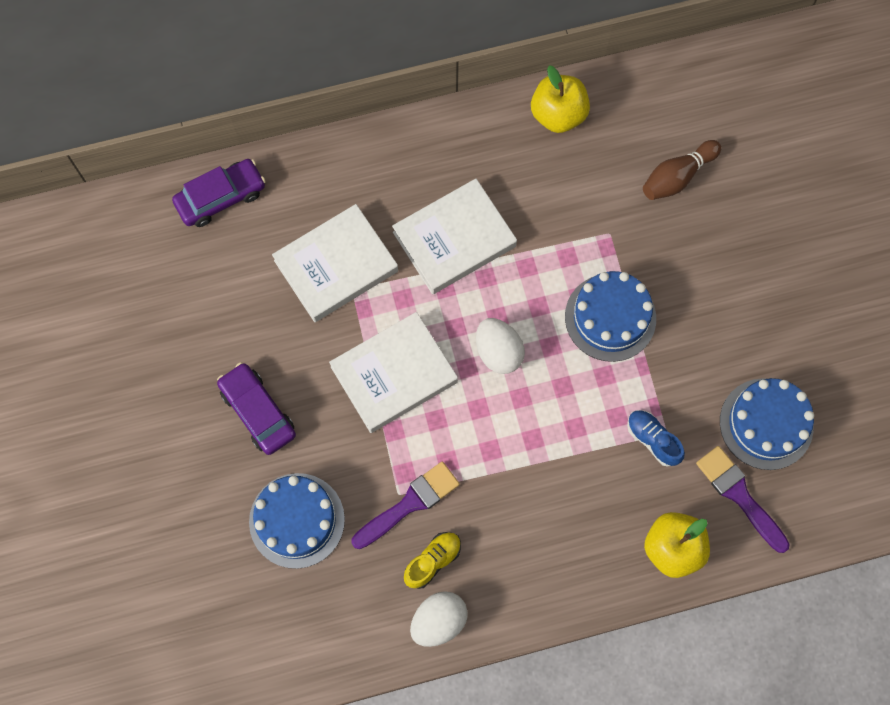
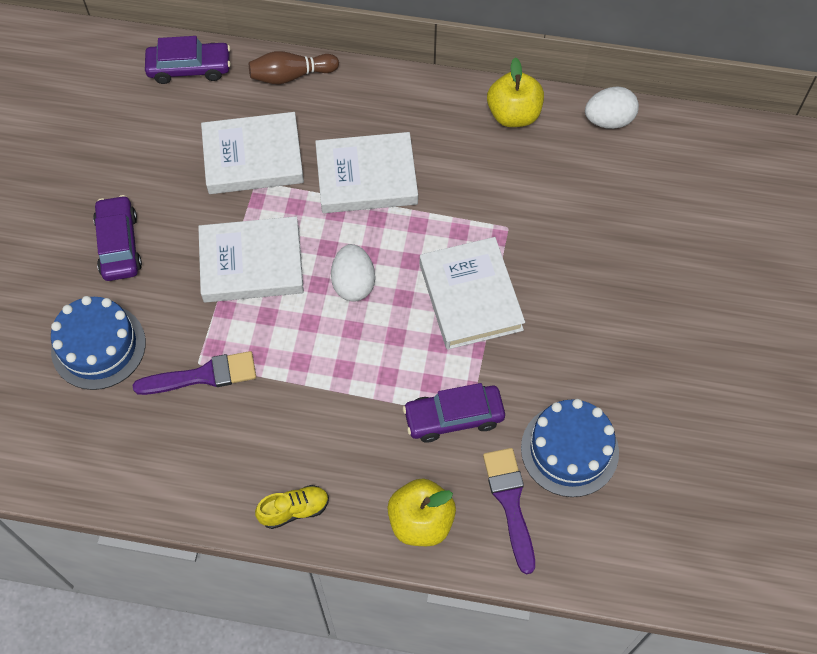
camera: 25 degrees right, 10 degrees down
(433, 561) = (195, 433): yellow shoe -> yellow shoe (294, 510)
(438, 621) = (170, 487): white egg -> white egg (608, 120)
(610, 317) = (470, 296): blue cake -> white book
(652, 440) = (453, 417): blue shoe -> purple car
(677, 177) = (595, 205): brown bowling pin -> brown bowling pin (291, 76)

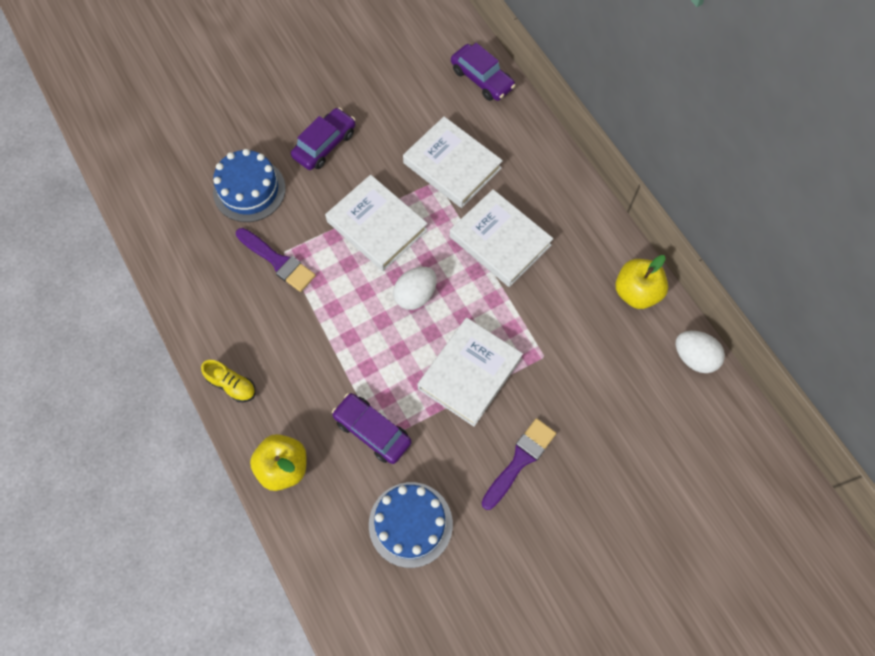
camera: 50 degrees right, 5 degrees up
(291, 76) = (533, 137): brown bowling pin -> none
(510, 502) = (341, 513): purple brush -> purple brush (520, 460)

